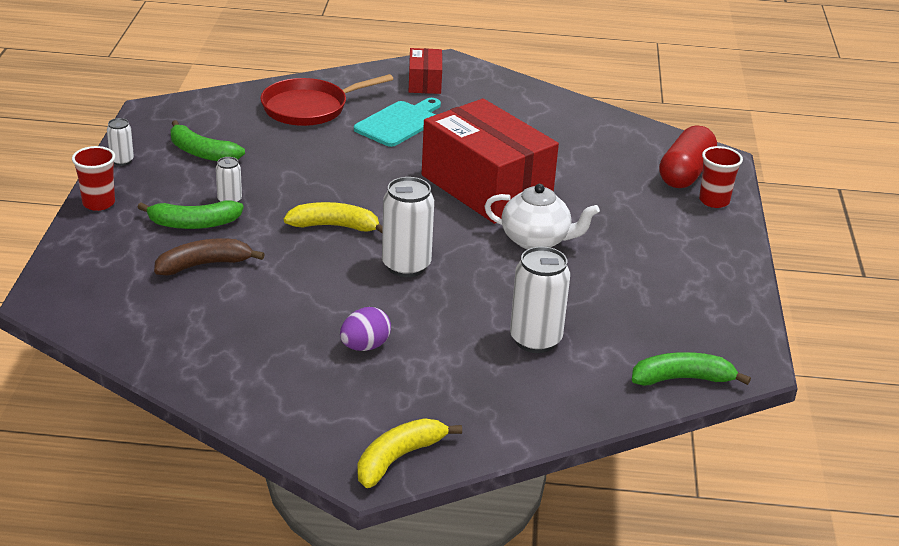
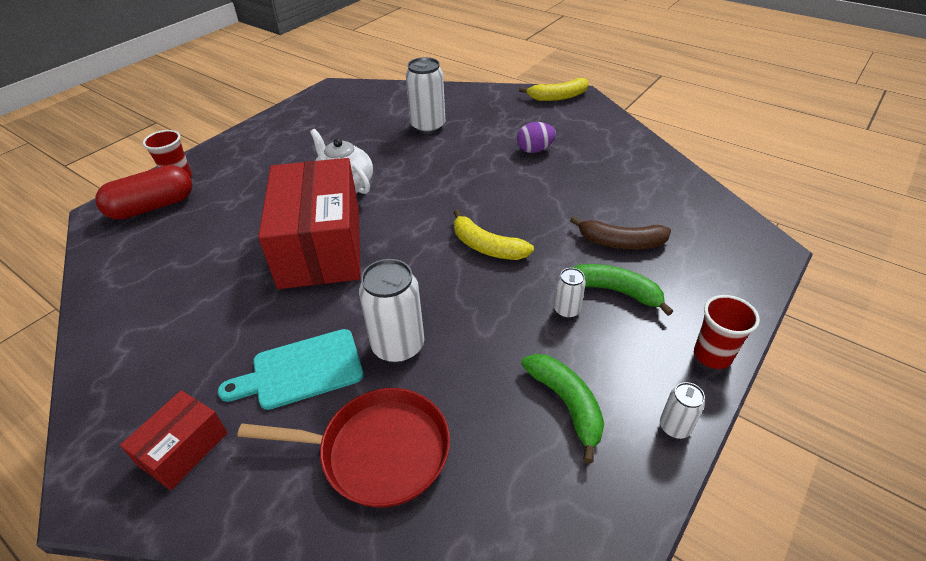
camera: 145 degrees left, 10 degrees up
(406, 266) = (460, 194): white can -> white can (398, 346)
(682, 379) = (376, 91): green banana -> none

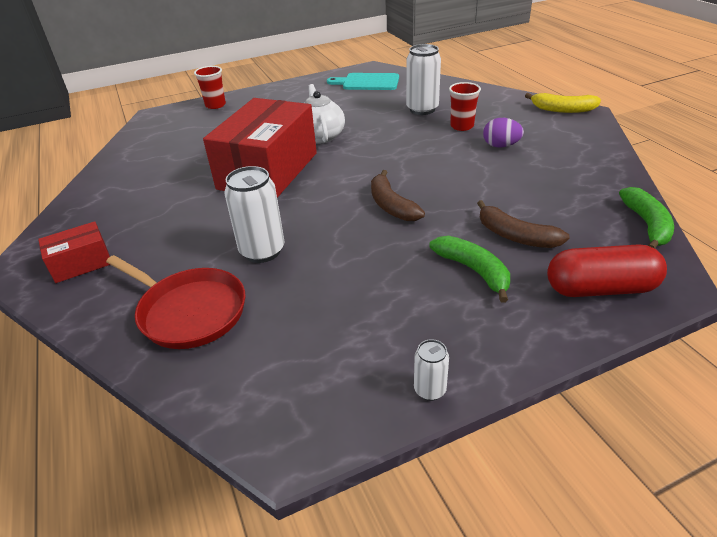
camera: 30 degrees right, 5 degrees down
(153, 207) = (185, 119): red capsule -> red capsule (600, 288)
(301, 370) = (186, 244): turquoise cutting board -> turquoise cutting board (367, 82)
(486, 247) = (391, 205): yellow banana -> brown banana
(566, 404) = (352, 336): green banana -> green banana (647, 225)
(567, 310) = (416, 271): white can -> none
(712, 355) = (521, 351): red cup -> red cup (462, 126)

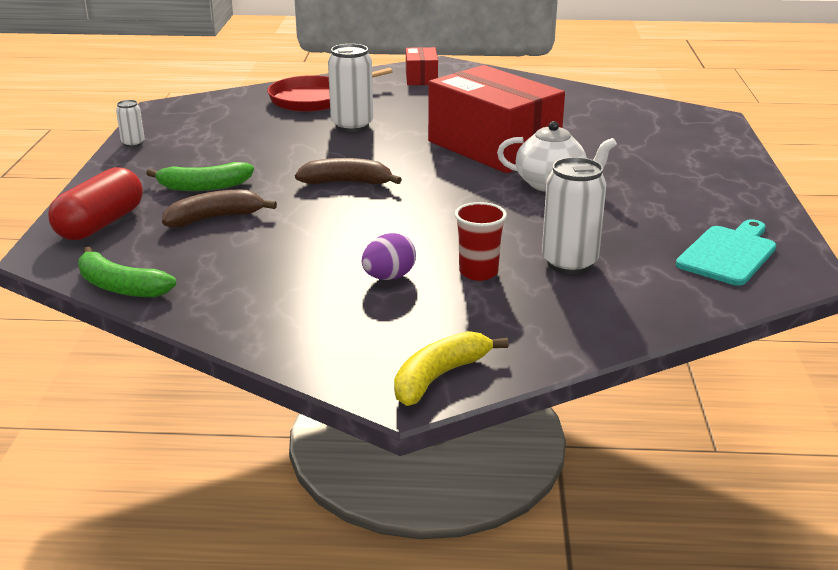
camera: 115 degrees right, 10 degrees down
(215, 105) = (718, 147): red cup -> none

